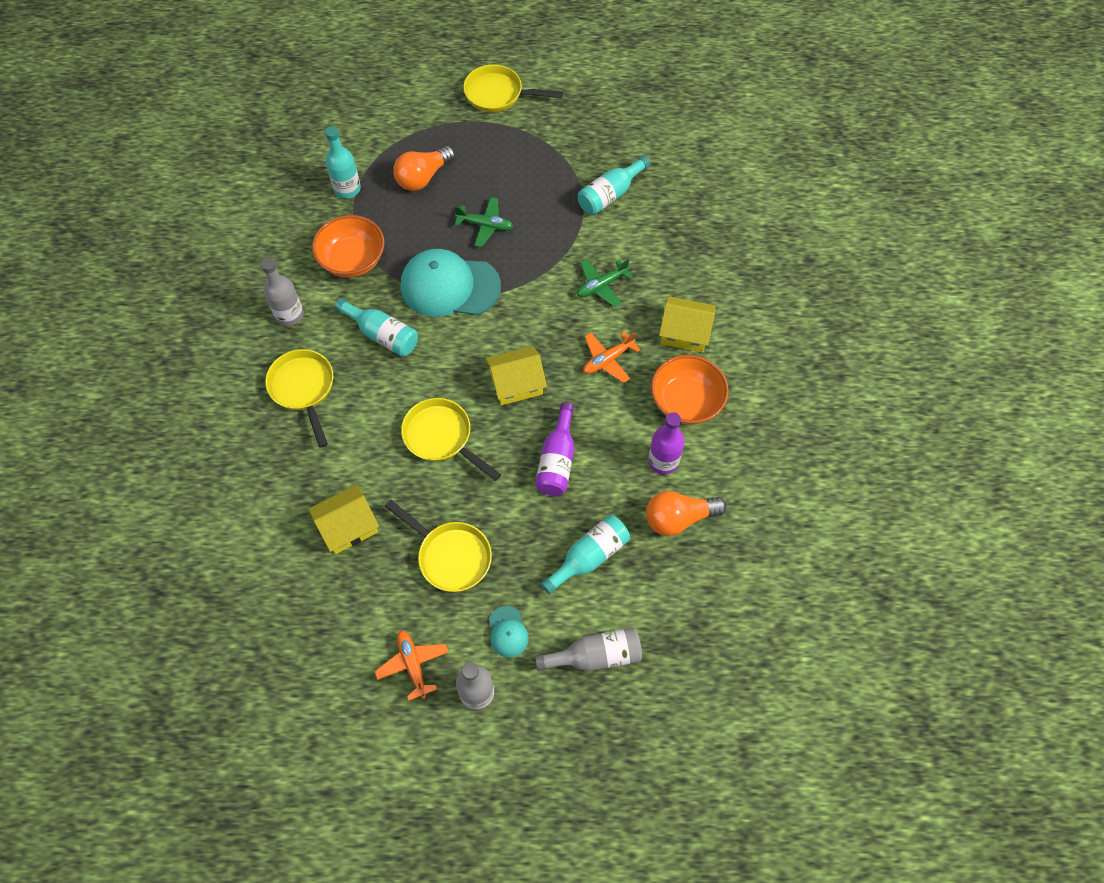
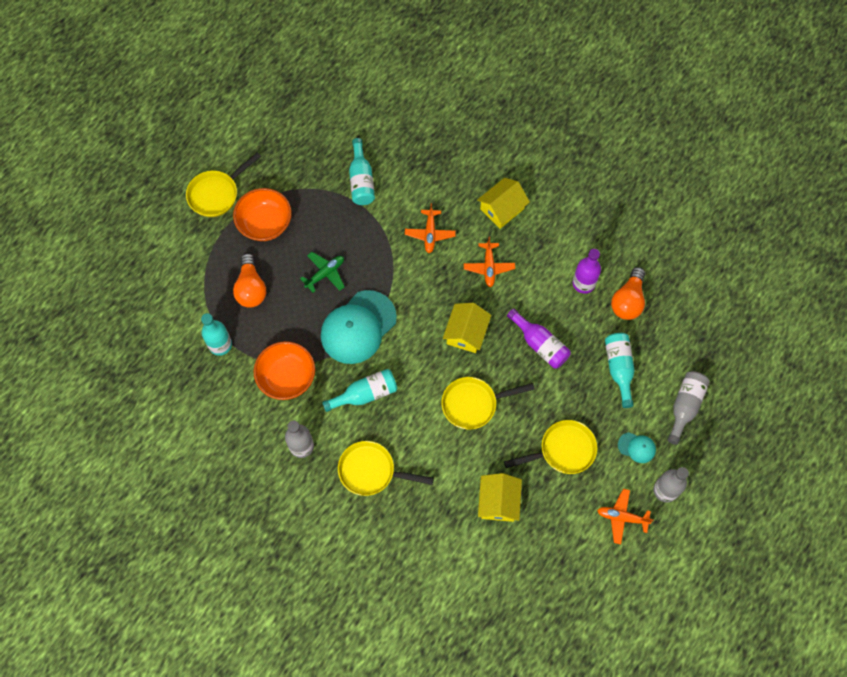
camera: 55 degrees left, 5 degrees up
(601, 286) = (430, 234): green plane -> orange plane
(686, 402) = (552, 242): orange bowl -> orange bowl (265, 223)

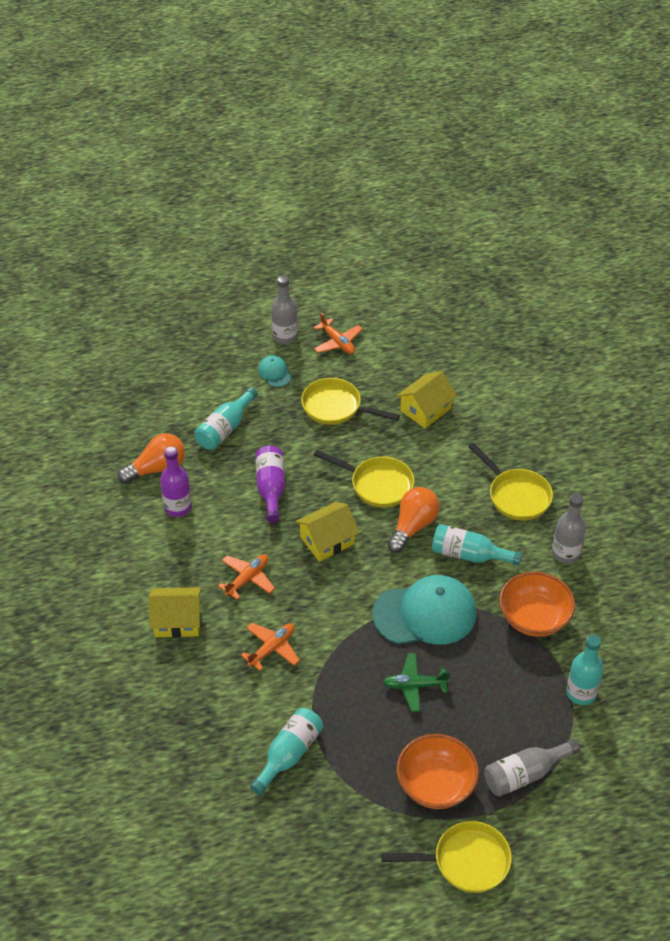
camera: 140 degrees left, 20 degrees down
(251, 288) = (506, 726): orange light bulb -> orange light bulb (413, 526)
(684, 406) = (205, 372): grey bottle -> grey bottle (525, 774)

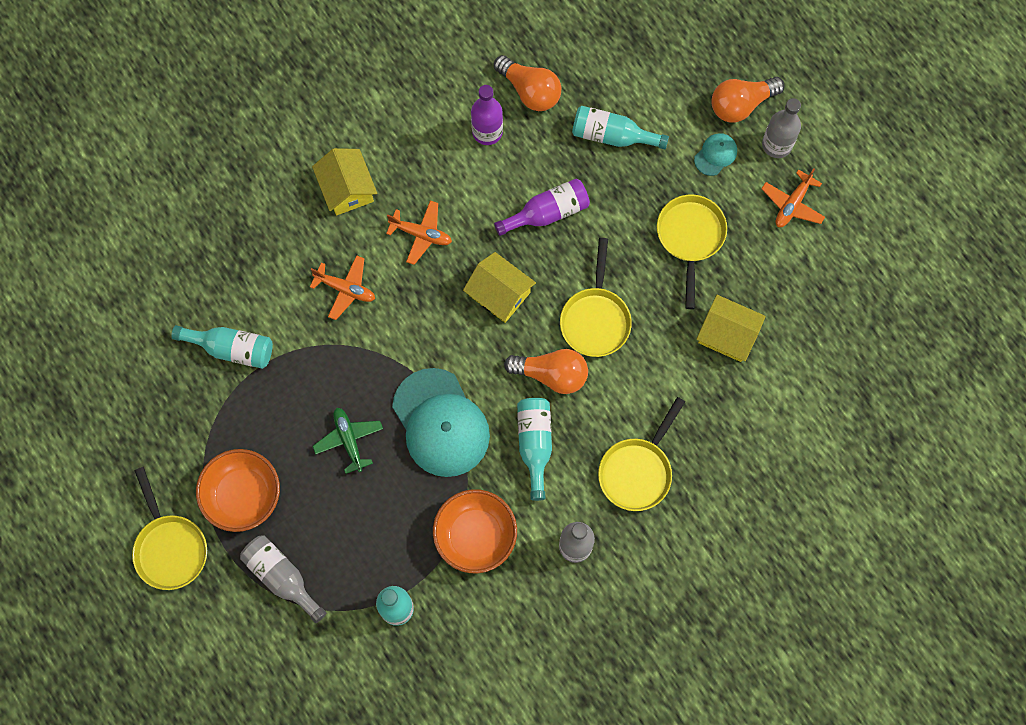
camera: 70 degrees right, 25 degrees up
(241, 346) = (741, 104): none -> orange light bulb

